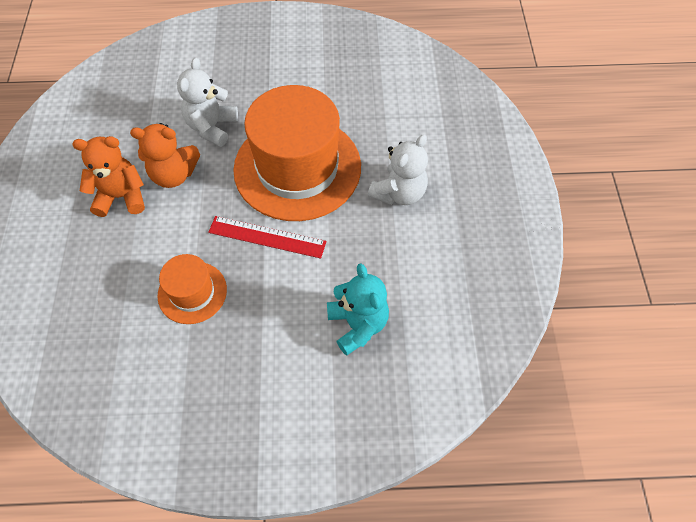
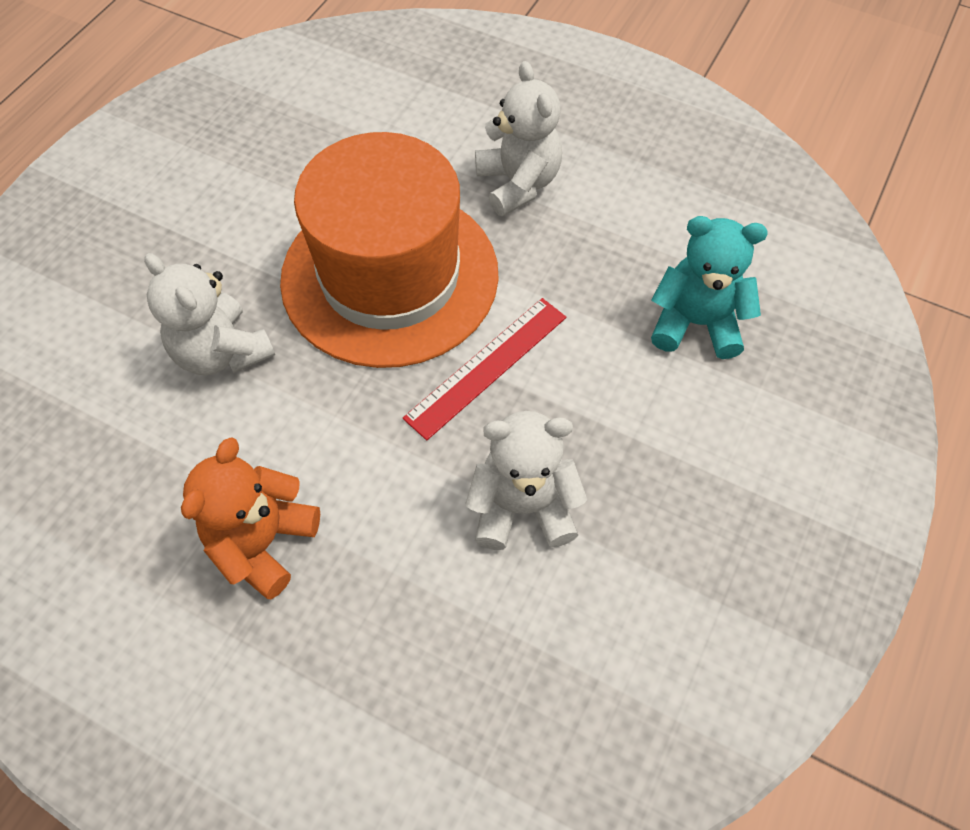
camera: 60 degrees left, 0 degrees up
(174, 174) = (277, 444): orange teddy bear -> none
(192, 292) = (523, 507): orange hat -> white teddy bear

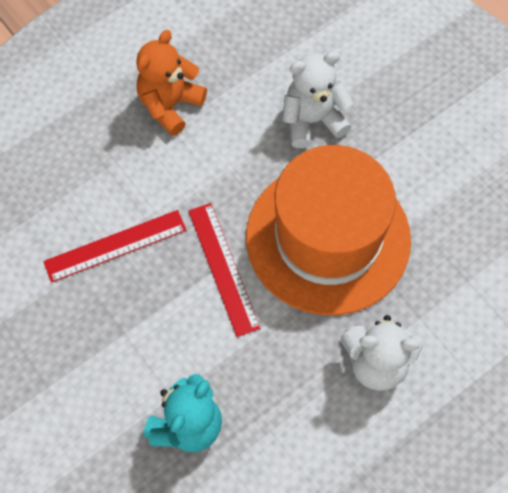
camera: 115 degrees right, 5 degrees up
(263, 542) = (170, 105): orange teddy bear -> orange teddy bear turned 105 degrees counterclockwise
(523, 507) = (115, 245): white teddy bear -> red ruler

